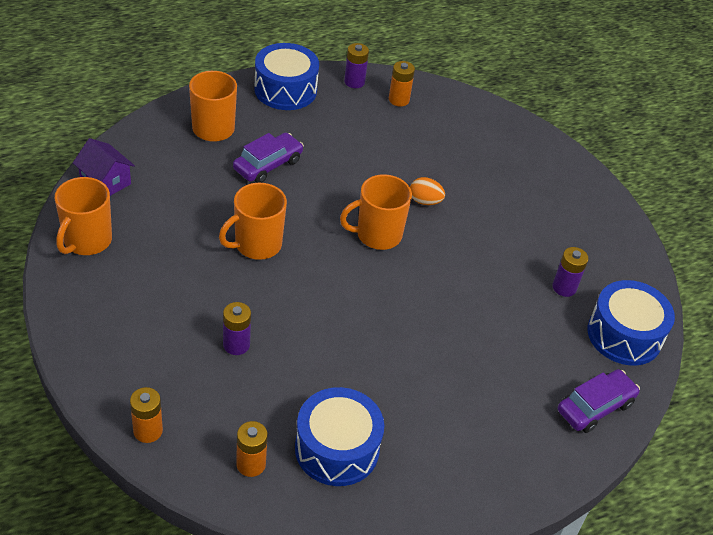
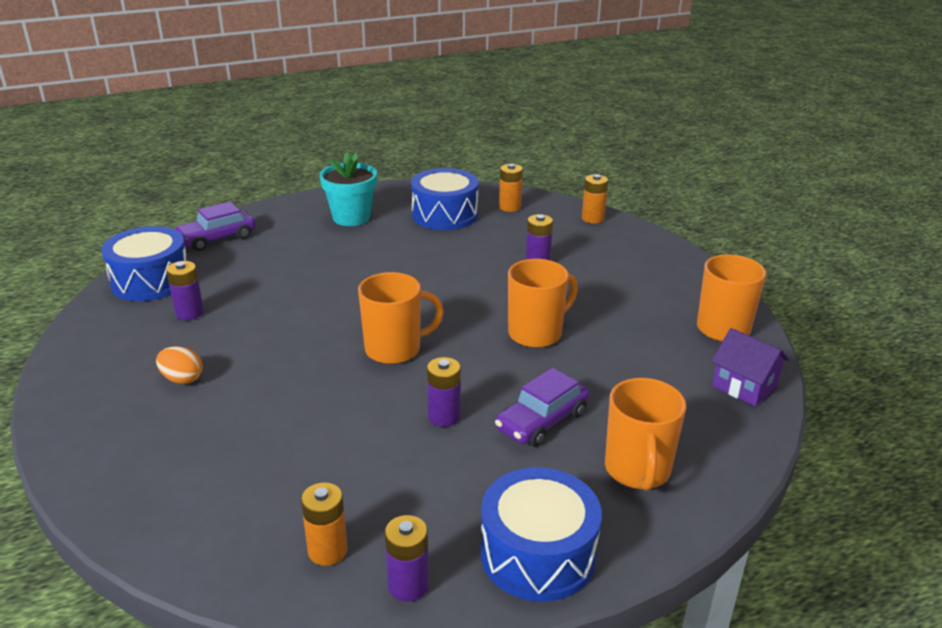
camera: 175 degrees left, 15 degrees down
(336, 173) = (444, 416): none -> purple battery
(425, 201) = (325, 388): orange egg -> orange egg (182, 379)
(453, 447) = (351, 217): none -> turquoise flower pot

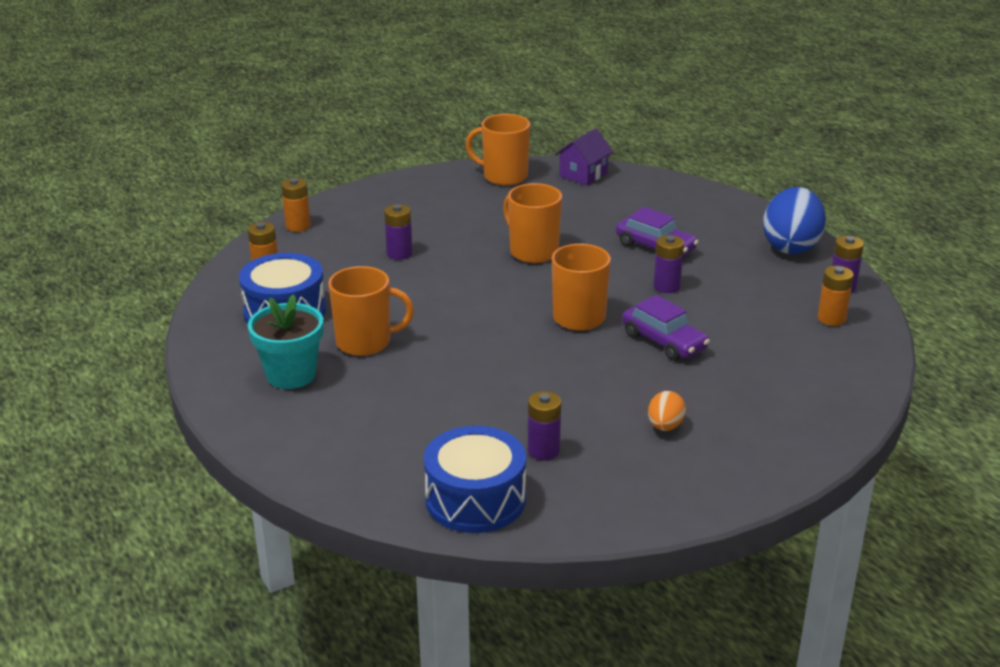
camera: 95 degrees left, 0 degrees up
(217, 238) = (354, 471): purple car -> purple car (664, 341)
(538, 554) = (791, 246): blue drum -> blue egg
(637, 470) = (695, 214): orange mug -> orange mug (365, 342)

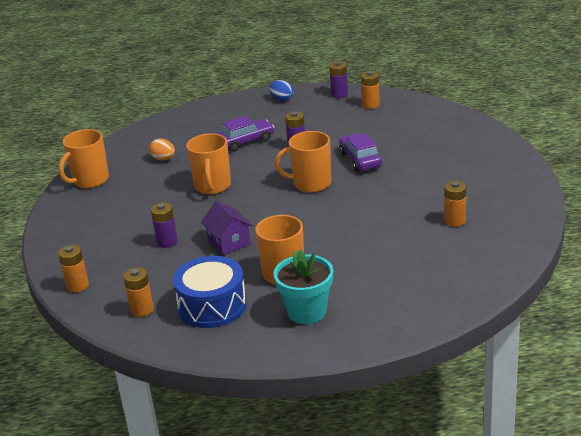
camera: 65 degrees left, 0 degrees up
(475, 499) = (494, 253): blue drum -> none
(532, 251) = (212, 186): orange mug -> orange mug turned 75 degrees counterclockwise
(543, 450) = (455, 221): purple battery -> orange battery
(583, 174) = (120, 149): purple house -> purple house (229, 242)
(664, 341) = (360, 160): purple car -> purple car turned 90 degrees counterclockwise
(665, 426) = (450, 176): orange egg -> orange egg (163, 159)
(791, 246) = (281, 99): blue egg -> blue egg, size x0.50

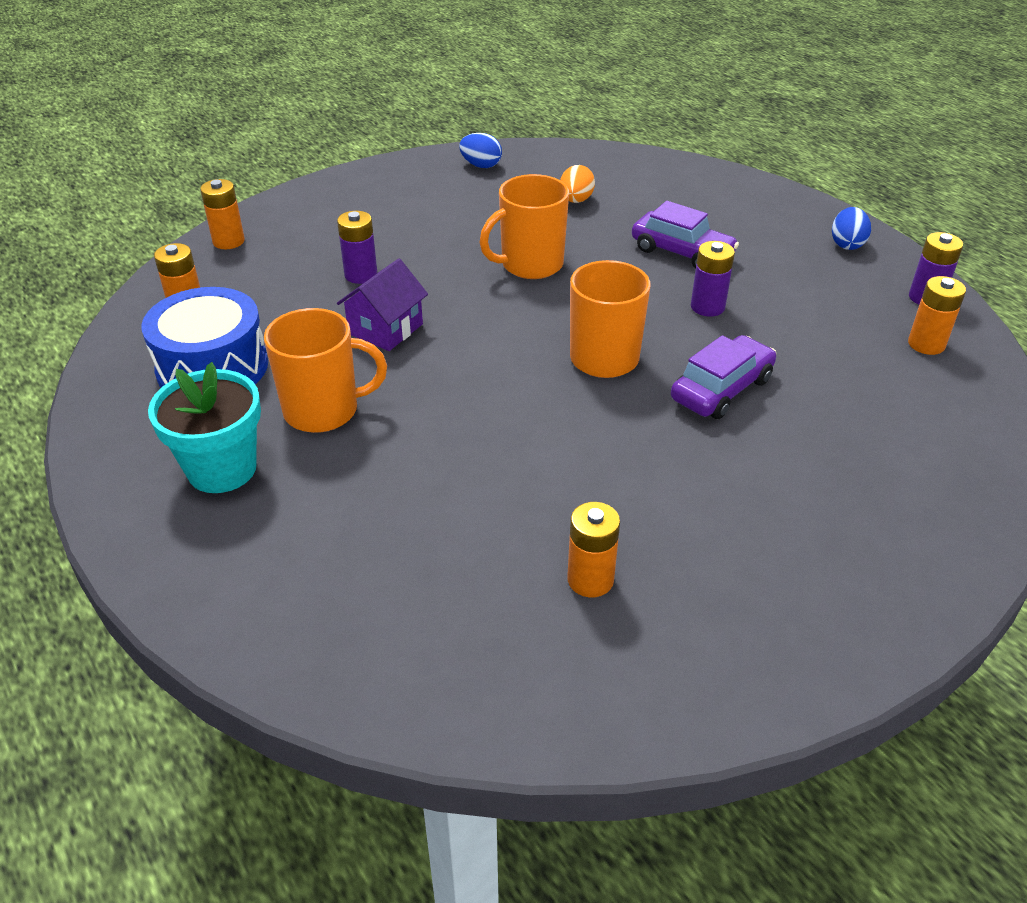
camera: 60 degrees right, 10 degrees up
(90, 180) = (481, 165): orange mug -> blue egg

